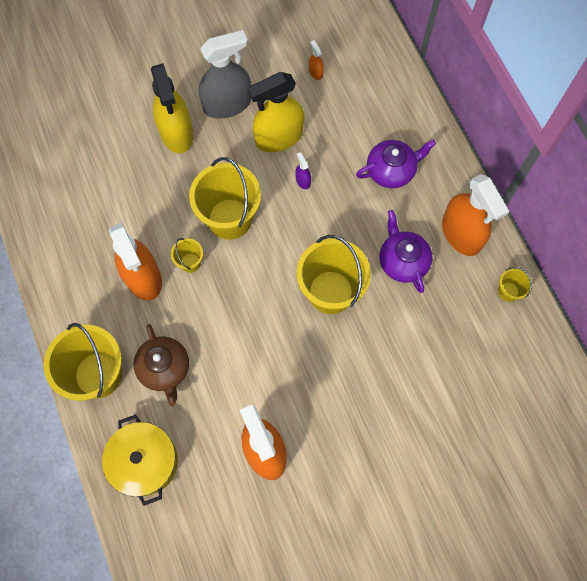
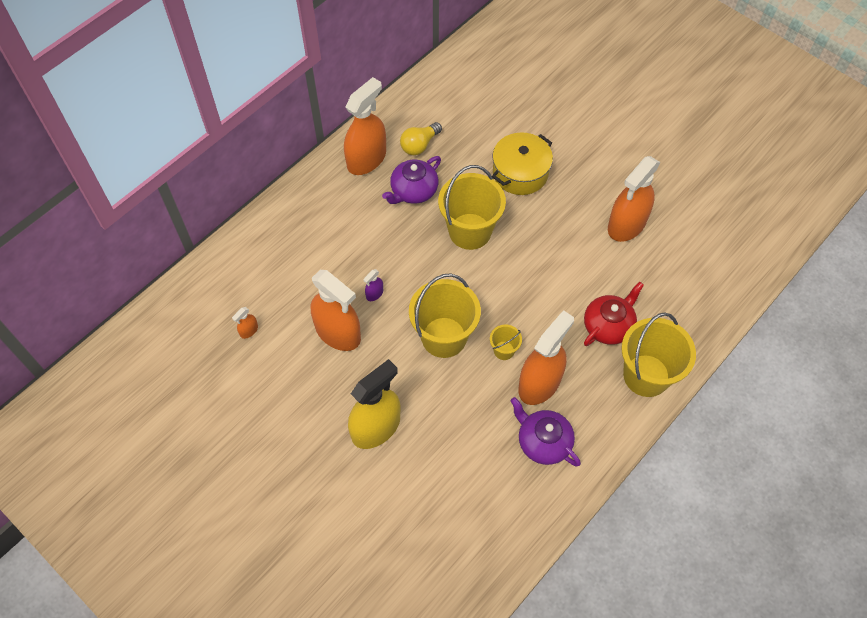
camera: 115 degrees left, 10 degrees down
(145, 461) = (689, 304): yellow pot -> yellow pot (520, 173)
(164, 368) = (608, 326): brown teapot -> red teapot
(227, 104) = (321, 395): grey spray bottle -> none
(279, 137) = (338, 332): yellow spray bottle -> orange spray bottle
(391, 170) = (330, 229): purple teapot -> purple teapot (543, 442)
(458, 291) = (419, 145): none -> yellow light bulb
(508, 291) = (402, 114): yellow bucket -> none

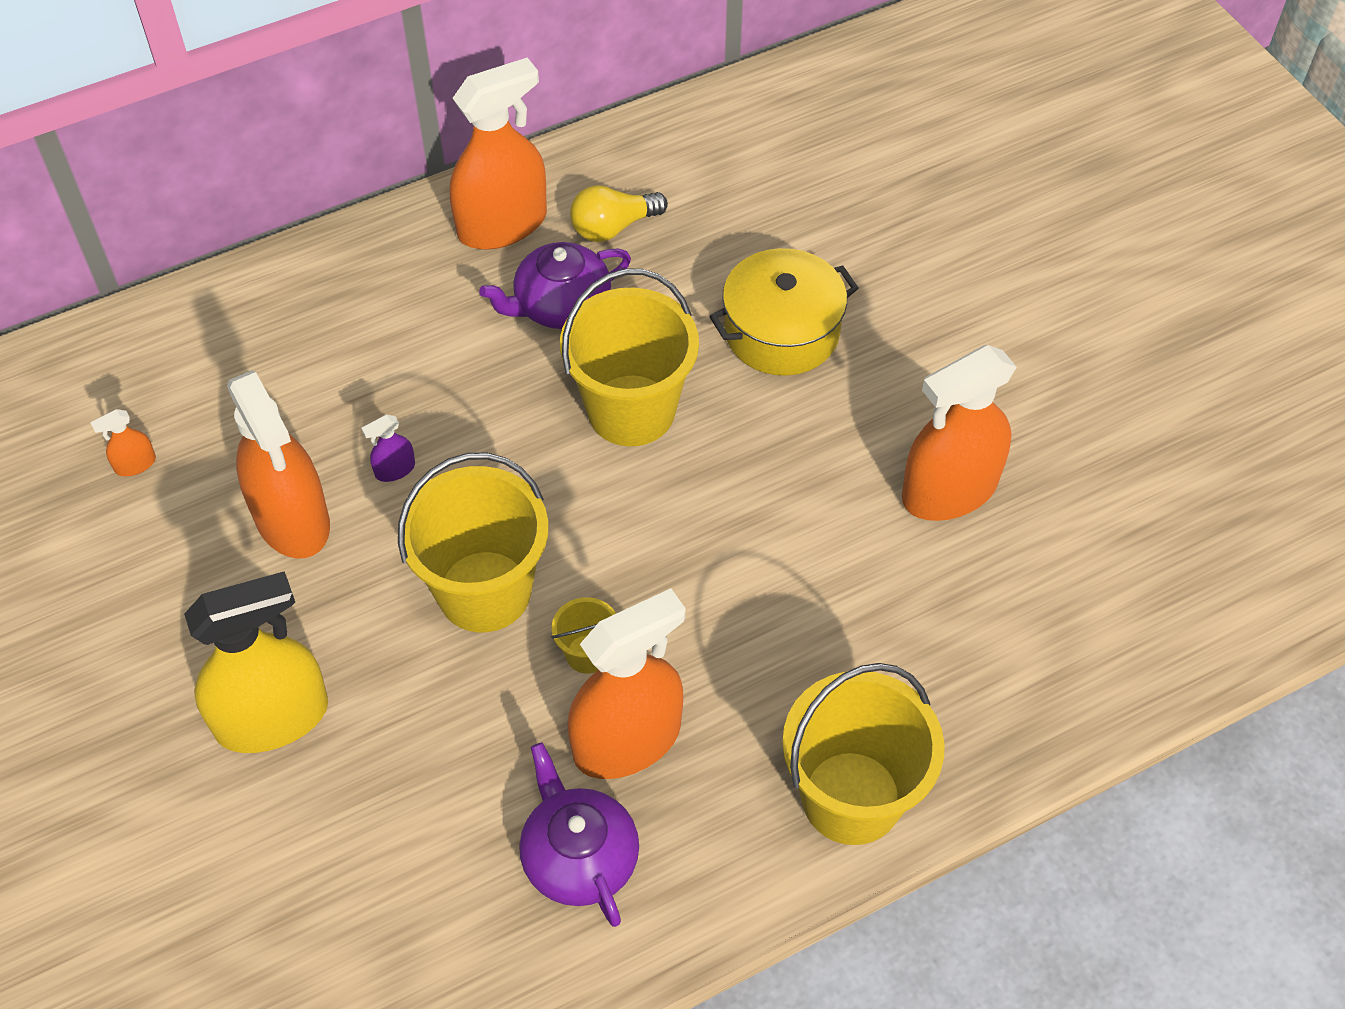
camera: 20 degrees right, 5 degrees down
(608, 326) = (819, 674): red teapot -> none

